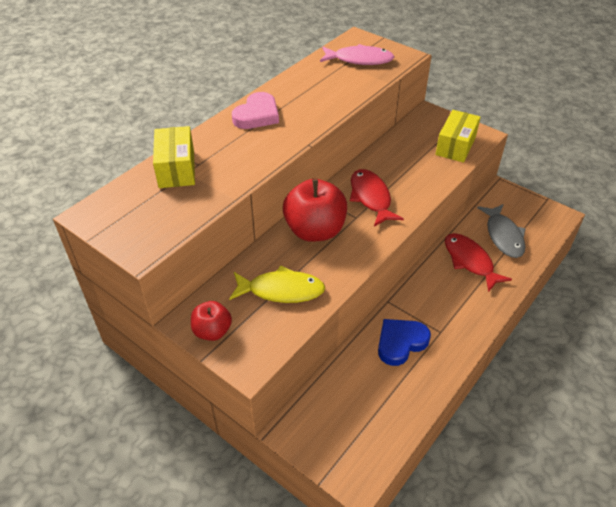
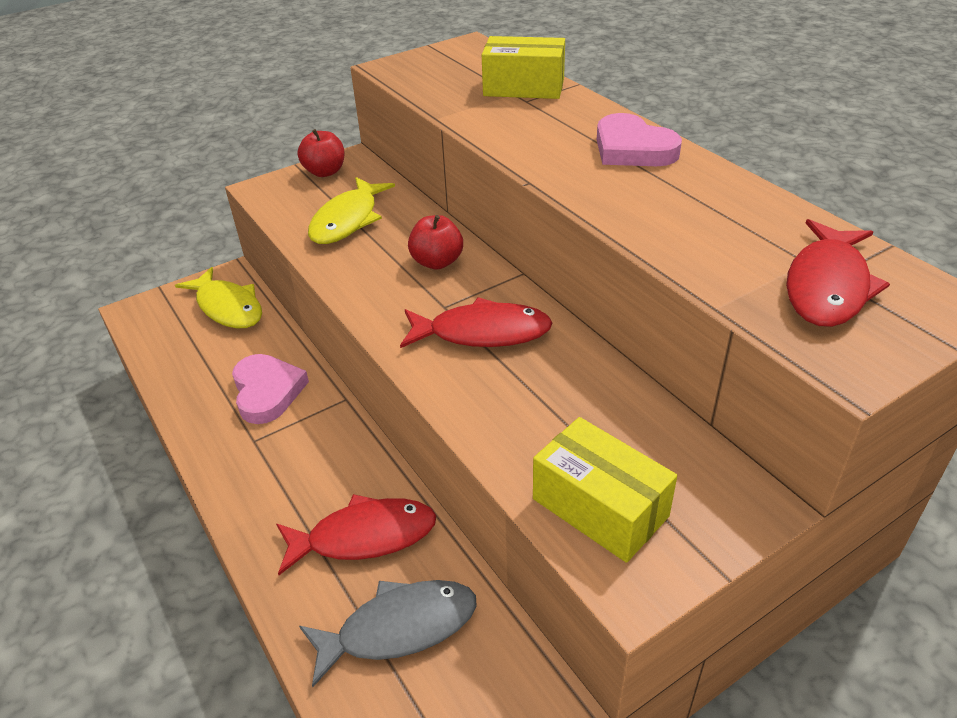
camera: 110 degrees right, 5 degrees down
(315, 231) = (437, 262): red apple -> red apple, size x0.55
(328, 410) = (228, 307): none -> yellow fish
(359, 60) = (827, 286): pink fish -> red fish
(400, 343) = (267, 391): blue heart -> pink heart
(503, 236) = (399, 628): grey fish -> grey fish turned 150 degrees clockwise

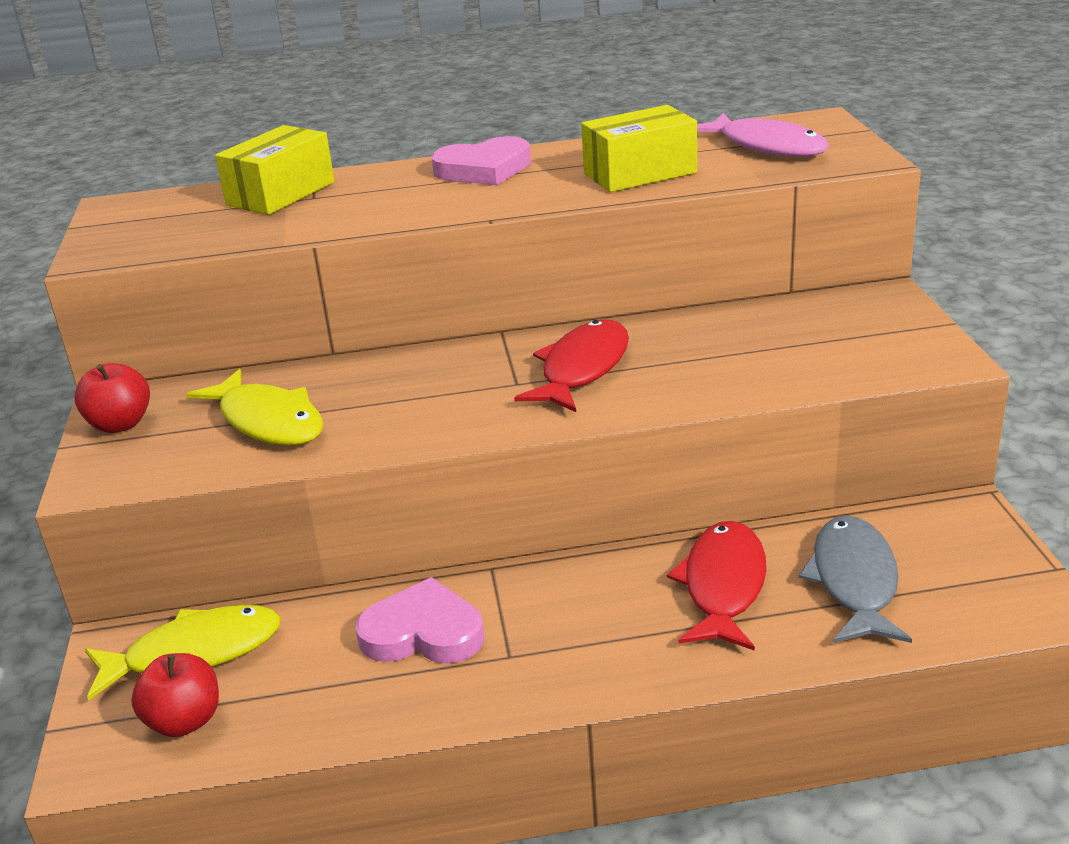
camera: 65 degrees left, 10 degrees down
(437, 262) = (429, 375): red apple -> red apple (185, 721)
(599, 507) = (859, 356): yellow box -> yellow box (640, 173)
(827, 286) = (767, 146): red fish -> pink fish

